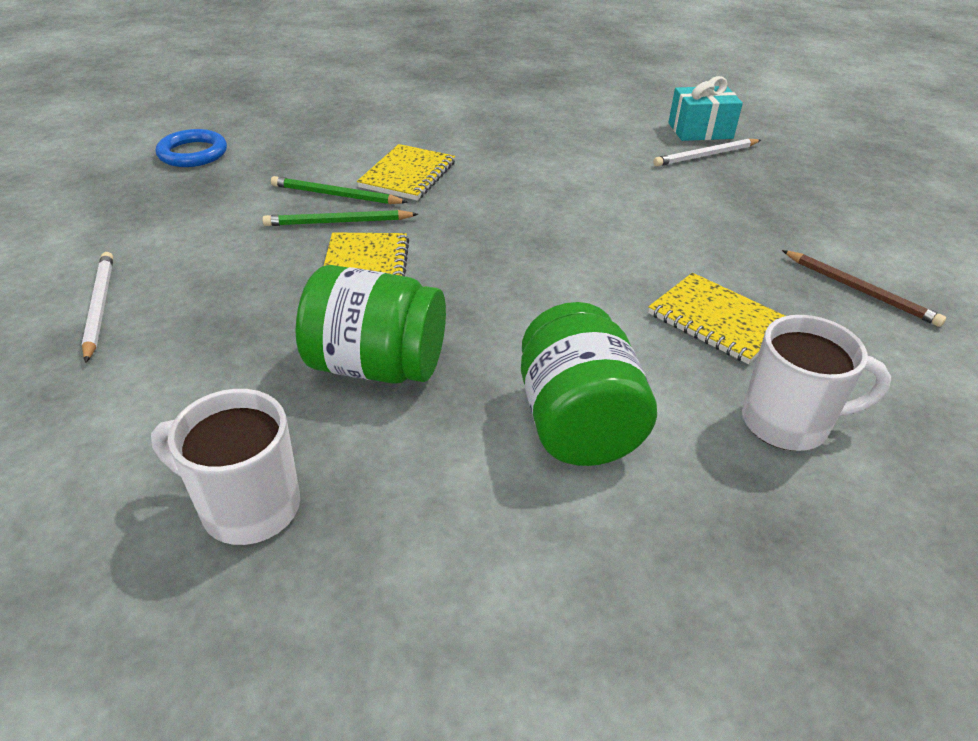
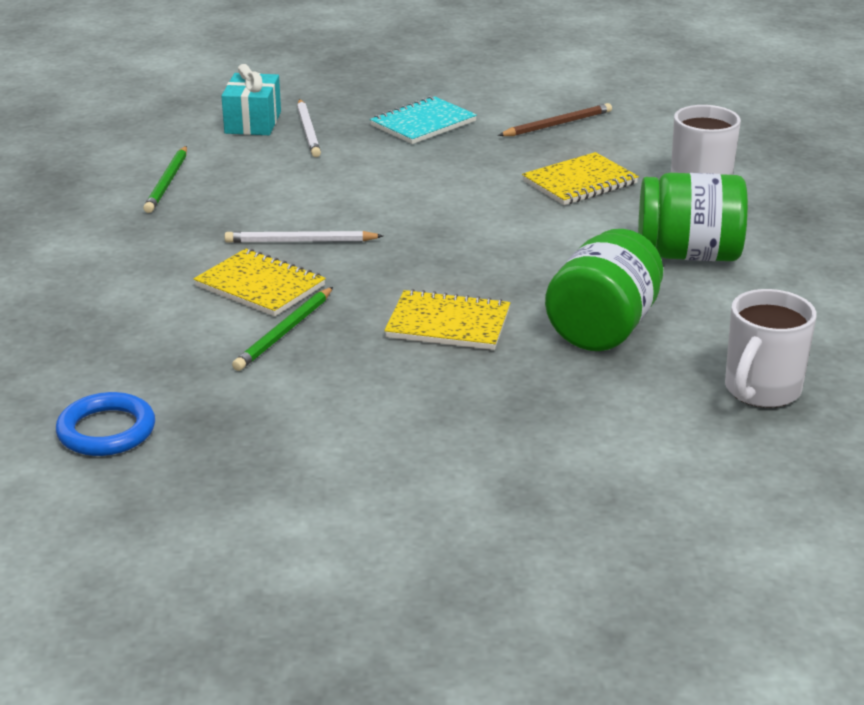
camera: 75 degrees left, 10 degrees down
(99, 306) = (464, 480): white pencil -> white pencil (300, 241)
(338, 222) = (348, 334): green pencil -> green pencil (167, 182)
(777, 208) = (423, 123): none -> turquoise notebook

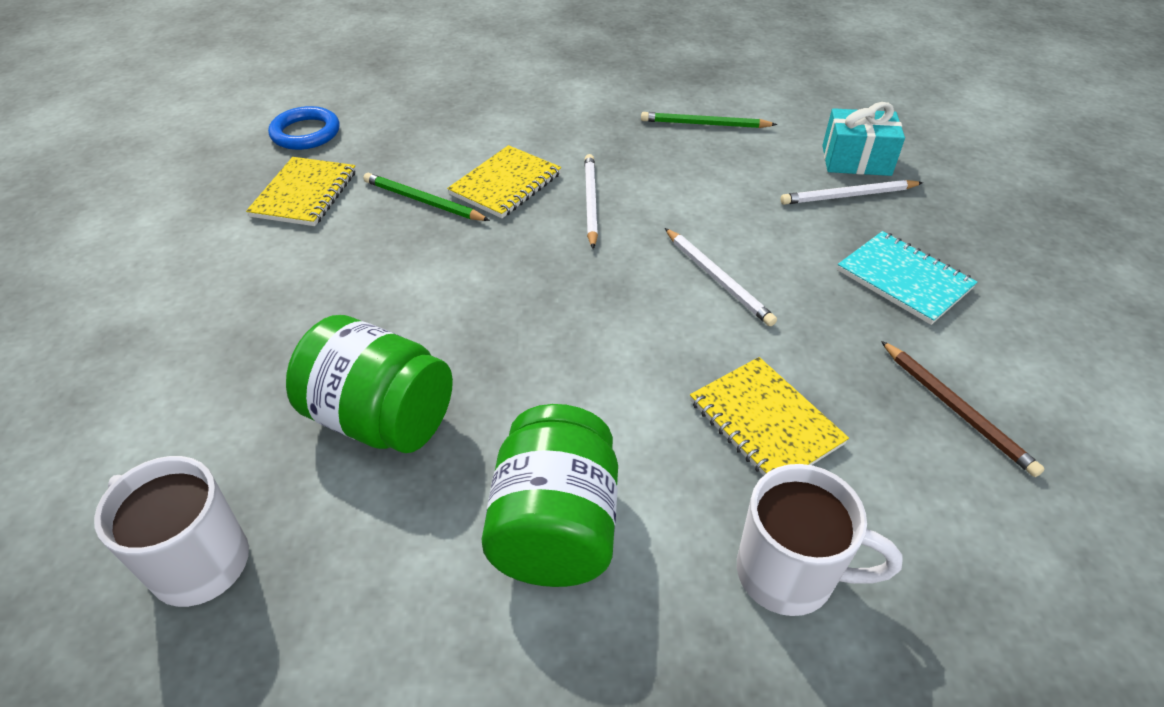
camera: 90 degrees right, 15 degrees up
(421, 189) = (718, 279): none -> white pencil
(448, 324) = (416, 297): yellow notebook -> yellow notebook (304, 194)

